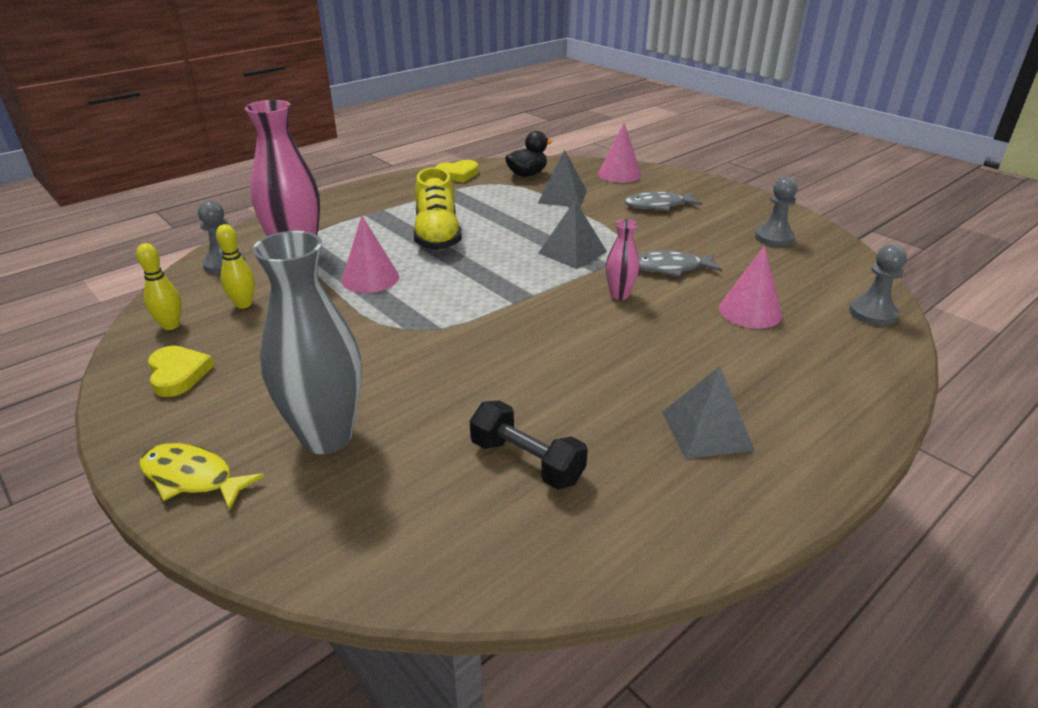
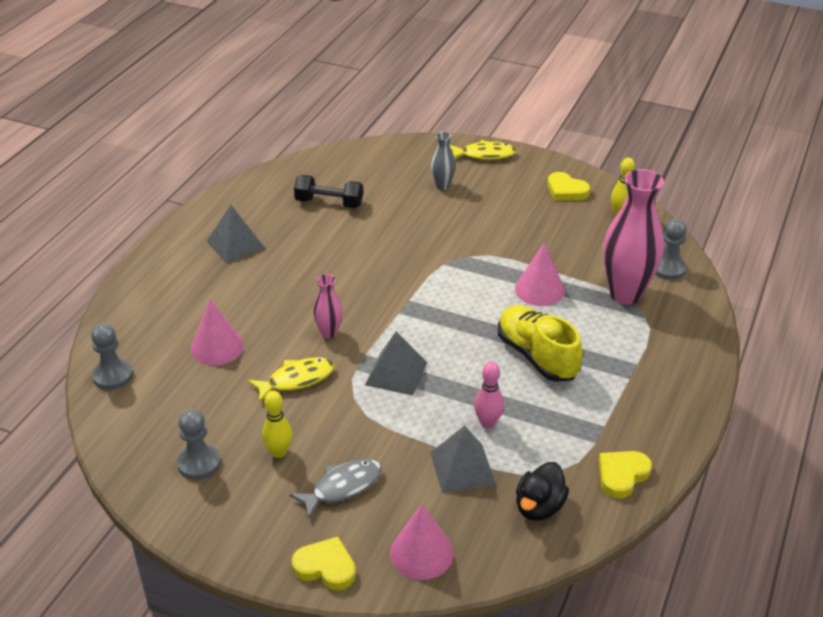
camera: 155 degrees right, 5 degrees up
(244, 304) = (599, 241): yellow bowling pin -> yellow bowling pin (279, 452)
(327, 437) = (442, 186): grey vase -> grey vase, size x0.48
(522, 211) = (487, 423): none -> pink bowling pin
(670, 268) = (296, 380): grey fish -> yellow fish
(686, 180) = (326, 567): none -> yellow heart

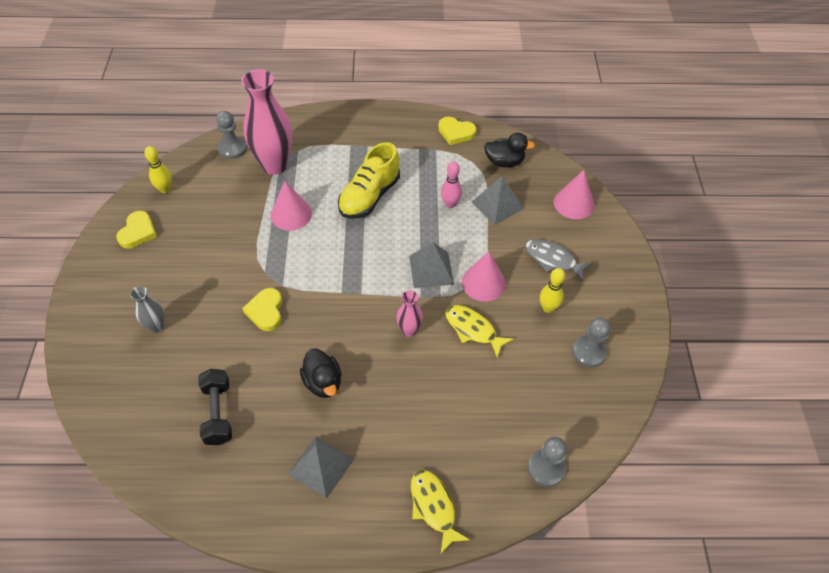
camera: 115 degrees left, 15 degrees up
(217, 347) = (468, 405): pink cone -> pink cone (483, 283)
(313, 264) = (323, 382): none -> black duck
(326, 567) = (616, 244): yellow heart -> yellow heart (266, 311)
(484, 155) = (88, 310): yellow fish -> yellow fish (433, 507)

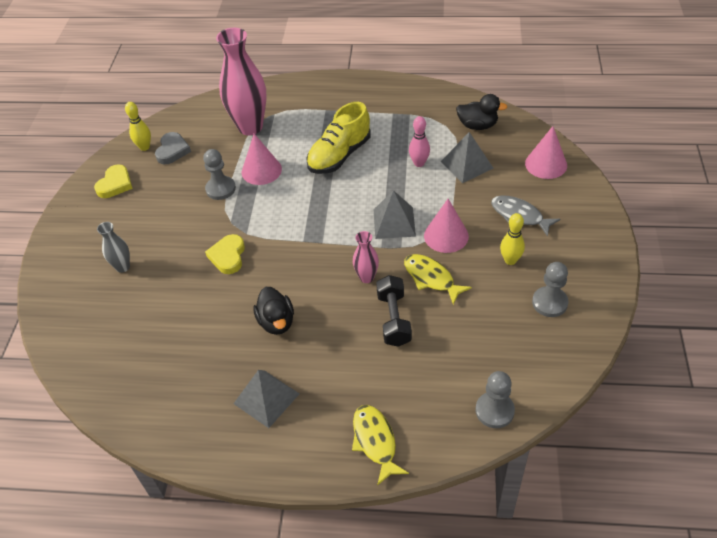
camera: 10 degrees right, 5 degrees down
(195, 193) = (172, 150): none -> grey heart
(218, 413) = (172, 346): black dumbbell -> black dumbbell (394, 319)
(232, 149) = (212, 112): grey pawn -> grey pawn (220, 189)
(456, 133) = (431, 99): yellow heart -> none

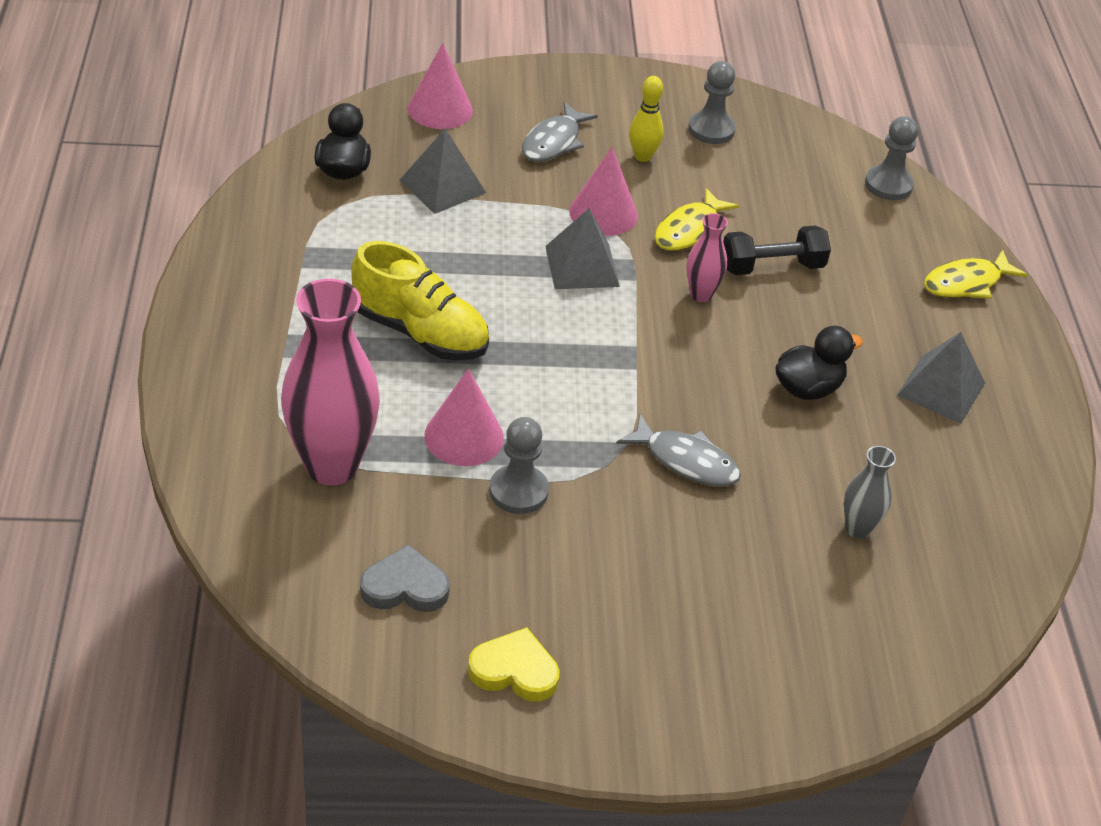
camera: 105 degrees left, 5 degrees down
(123, 267) = (737, 609): grey vase -> grey vase (858, 529)
(144, 147) = (393, 640): yellow bowling pin -> none
(228, 256) = (686, 461): yellow heart -> grey fish
(419, 163) = (440, 237): pink bowling pin -> none

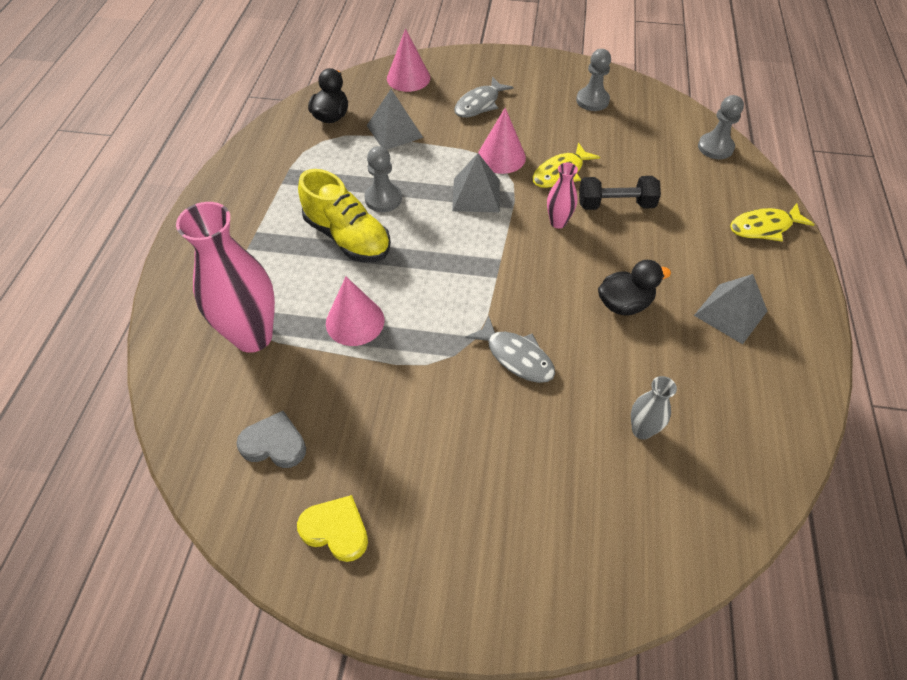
camera: 15 degrees right, 10 degrees up
(518, 491) = (382, 370): grey pawn -> grey pawn (383, 199)
(642, 156) = (539, 117): yellow bowling pin -> none

